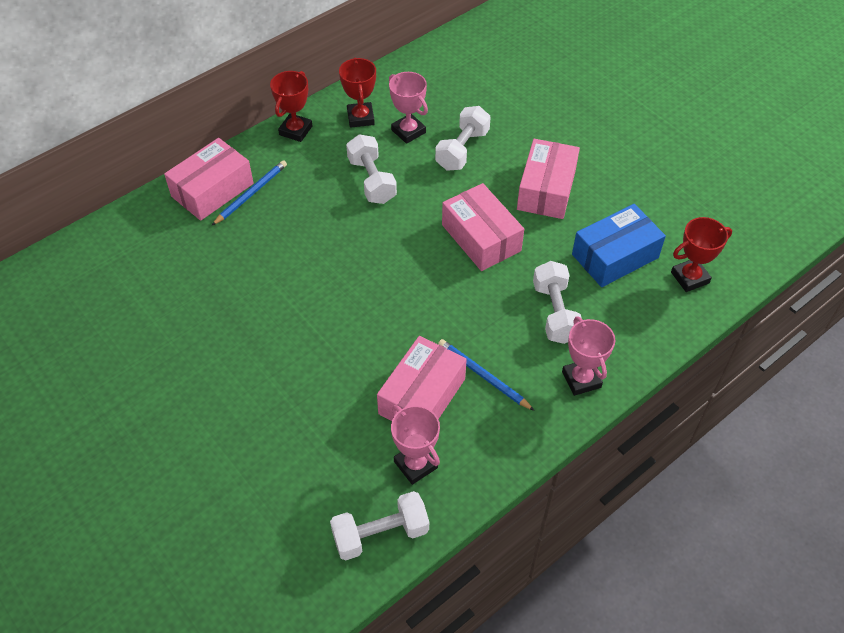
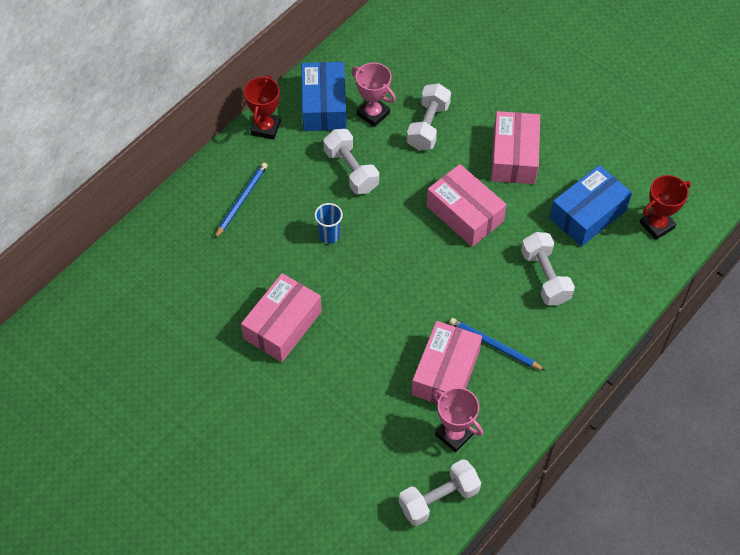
camera: 10 degrees left, 5 degrees up
(212, 190) = (204, 202): pink box -> pink box (283, 325)
(332, 239) = (329, 235): none -> blue cup
(360, 118) = (324, 105): red trophy -> blue box
(581, 379) = (579, 335): pink trophy -> none

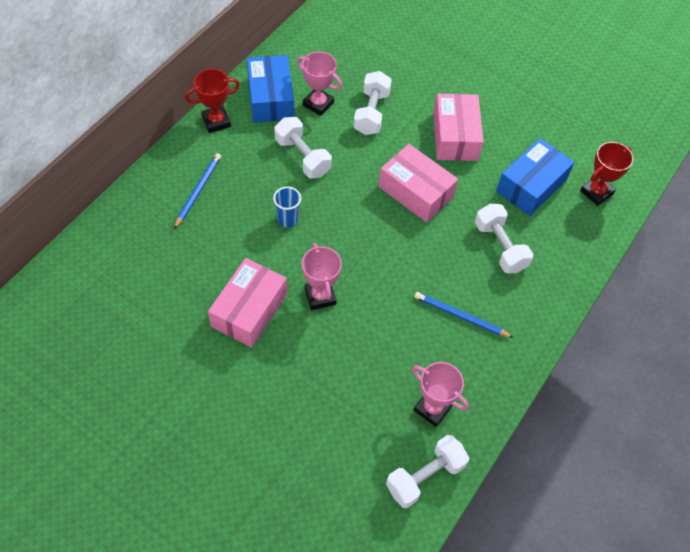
camera: 10 degrees left, 0 degrees up
(265, 128) = (216, 121): red trophy -> red trophy turned 60 degrees clockwise
(354, 316) = (320, 296): none -> pink trophy
(446, 373) = (416, 346): pink box -> none

